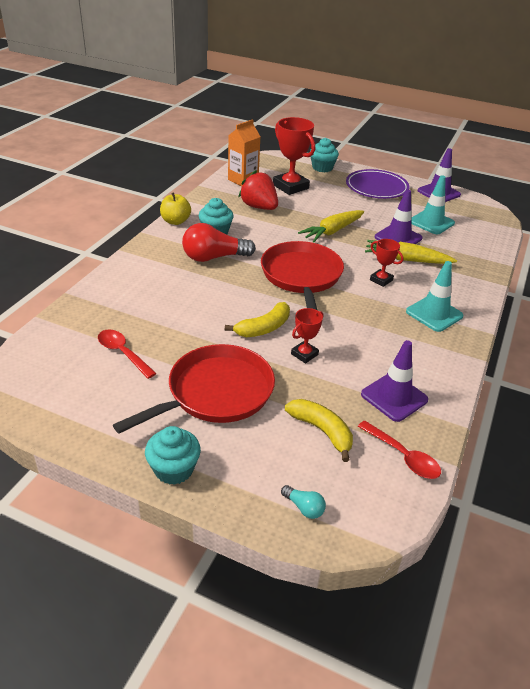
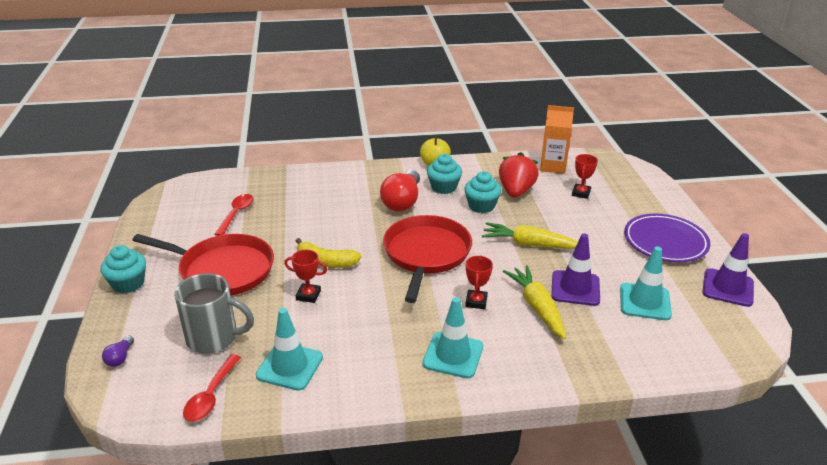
camera: 60 degrees right, 5 degrees down
(214, 257) = (402, 201): red light bulb -> red light bulb turned 120 degrees counterclockwise
(290, 187) = (581, 193): red trophy -> red trophy, size x0.52
(301, 276) = (426, 254): red pan -> red pan turned 45 degrees counterclockwise
(304, 508) = (120, 358): turquoise light bulb -> purple light bulb
(322, 168) = (651, 196): turquoise cupcake -> turquoise cupcake (481, 206)
(322, 431) = (214, 338): yellow banana -> grey mug
(394, 397) = (289, 366): purple traffic cone -> turquoise traffic cone

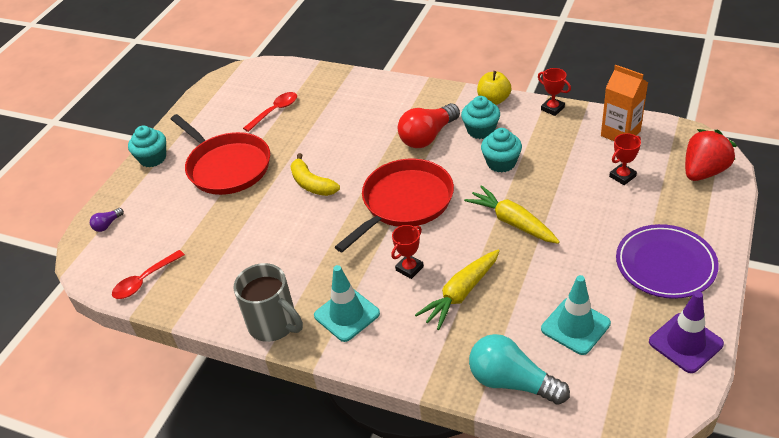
camera: 35 degrees right, 10 degrees up
(214, 338) = (179, 230): grey mug -> grey mug (274, 324)
(289, 366) = (214, 276): turquoise traffic cone -> none
(308, 295) = (274, 213): red trophy -> red trophy (552, 108)
(516, 191) = (552, 155): red strawberry -> red strawberry (703, 171)
(537, 307) = (461, 294): yellow carrot -> yellow carrot turned 150 degrees counterclockwise
(575, 288) = (516, 286): purple traffic cone -> none
(637, 357) = (512, 382): none -> turquoise light bulb

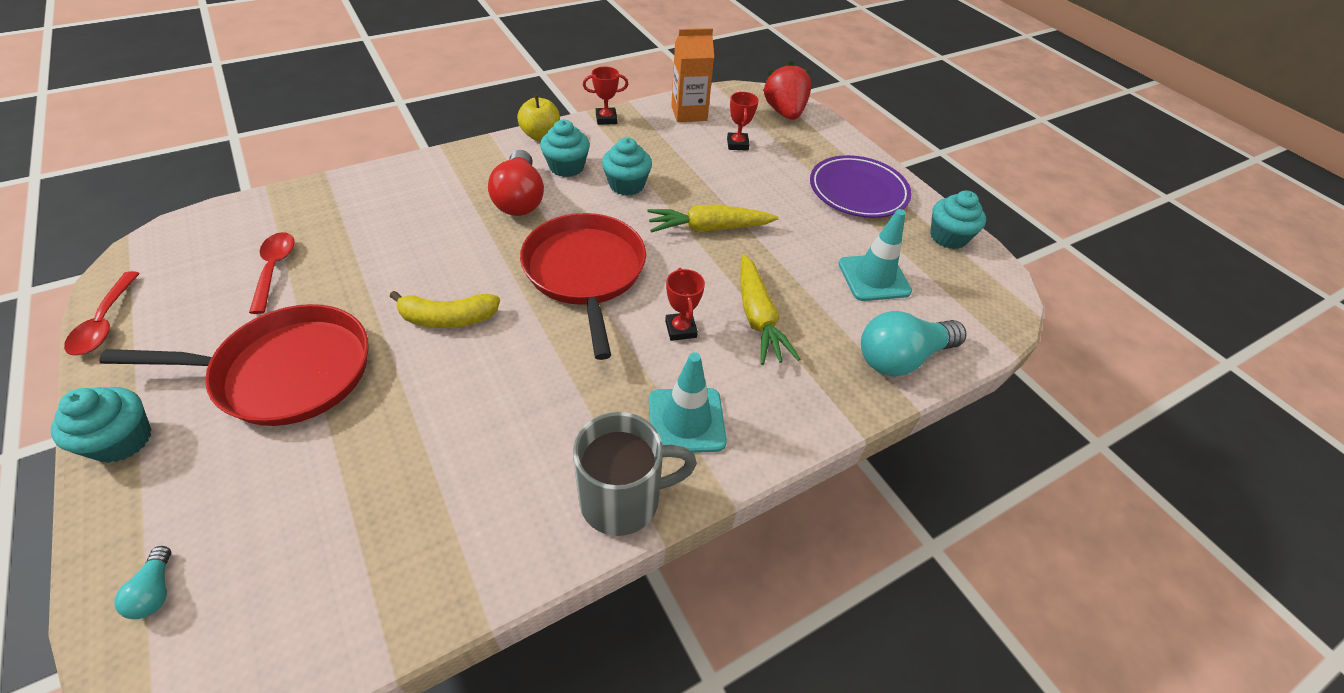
camera: 60 degrees left, 5 degrees up
(107, 225) = (155, 591): purple light bulb -> turquoise light bulb
(144, 281) = (351, 610): red spoon -> red spoon (105, 322)
(685, 343) = (948, 237): purple traffic cone -> turquoise cupcake

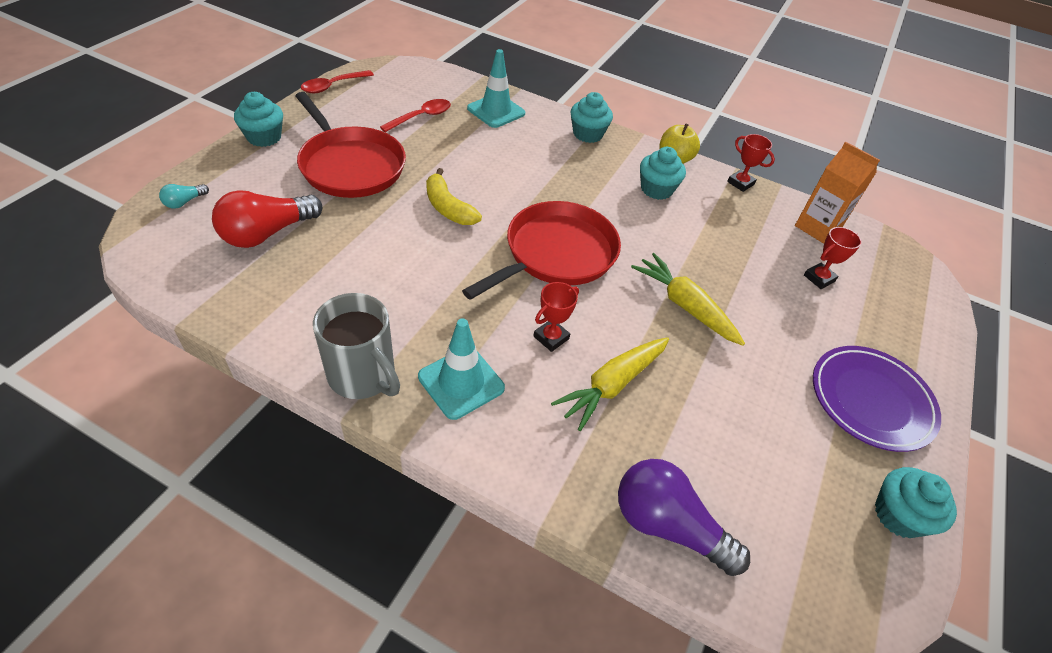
camera: 55 degrees right, 0 degrees up
(520, 199) = (594, 183): red light bulb -> red light bulb (267, 233)
(626, 185) = (677, 231): turquoise cupcake -> turquoise cupcake (587, 134)
(784, 112) = (914, 293): red strawberry -> none
(874, 278) = (756, 461): turquoise traffic cone -> turquoise traffic cone (496, 111)
(901, 358) = (667, 525): turquoise light bulb -> purple light bulb

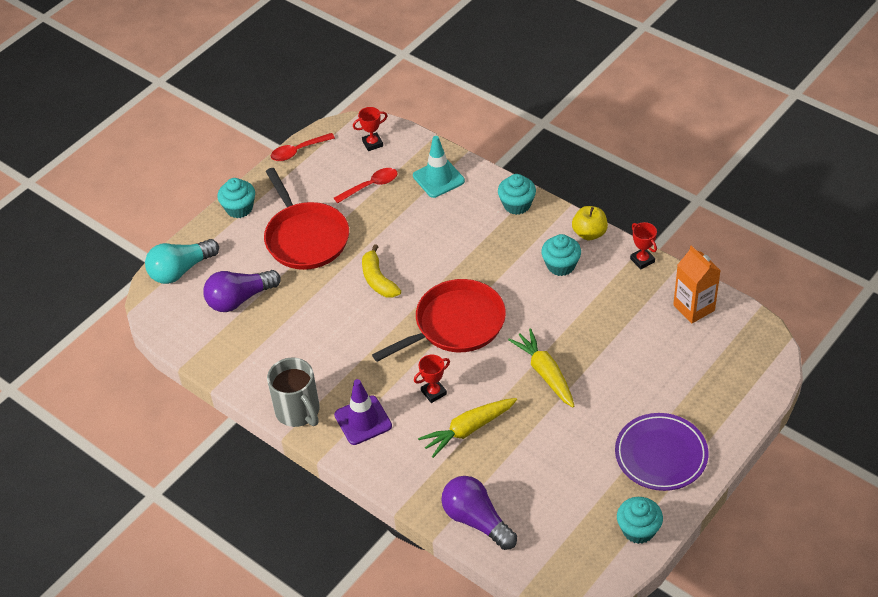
camera: 20 degrees right, 0 degrees up
(184, 202) = (181, 270): turquoise light bulb -> turquoise light bulb, size x2.22
(267, 233) = (239, 299): red light bulb -> purple light bulb
(461, 382) = (363, 420): turquoise traffic cone -> purple traffic cone
(819, 278) = (670, 355): red trophy -> red trophy (372, 143)

